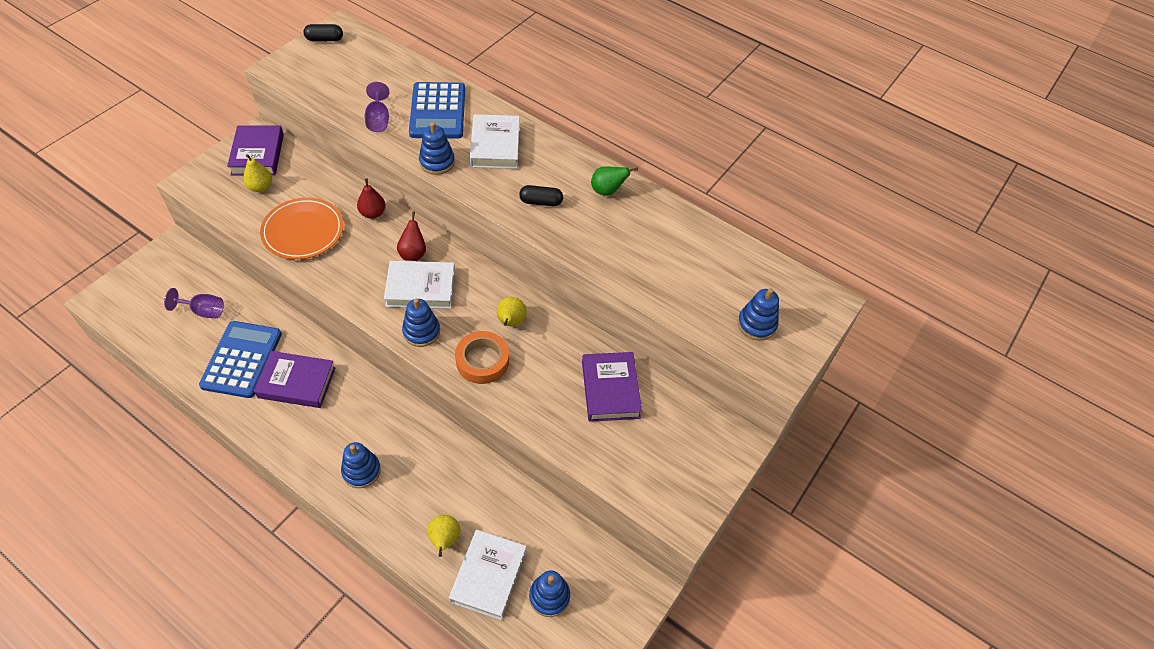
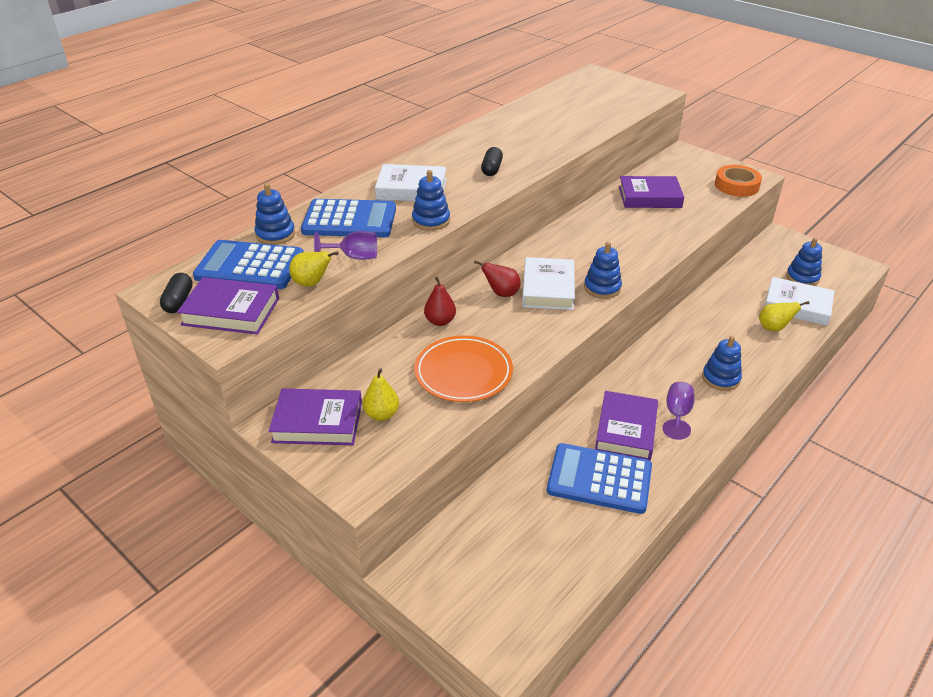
camera: 80 degrees left, 15 degrees down
(203, 311) = (527, 524): purple goblet -> purple goblet (677, 414)
(309, 65) = (231, 311): none -> purple book
(368, 65) = (250, 266): none -> blue calculator
(482, 361) = (631, 255): orange tape -> orange tape (736, 185)
(511, 322) = (586, 239): yellow pear -> yellow pear (312, 283)
(607, 191) = (479, 140): green pear -> none
(756, 324) = (619, 97): blue stacking toy -> blue stacking toy (275, 234)

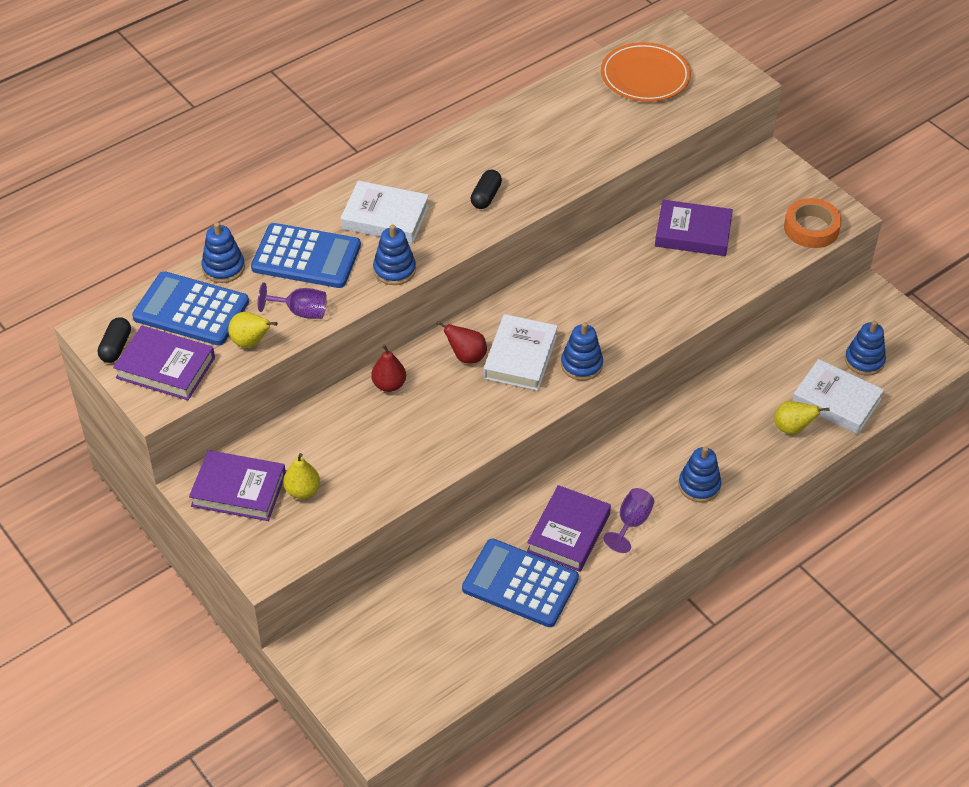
camera: 10 degrees right, 10 degrees up
(463, 372) = (396, 454): orange plate -> orange plate (645, 76)

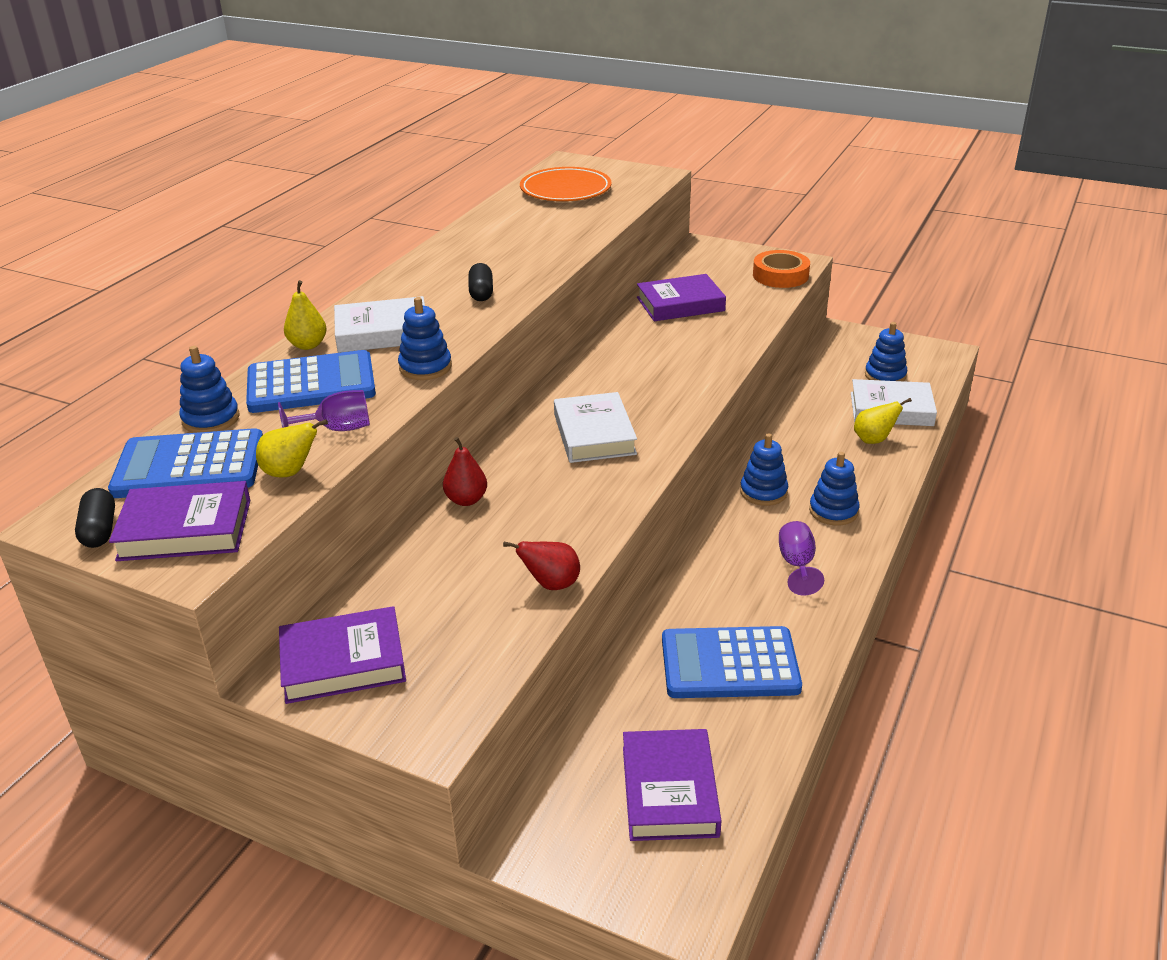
camera: 25 degrees left, 15 degrees down
(302, 491) = (430, 633): yellow pear -> yellow pear (308, 345)
(466, 356) = (535, 451): red pear -> red pear (551, 584)
(568, 532) = (741, 596): purple book -> purple book (669, 791)
(581, 365) = (663, 421): blue stacking toy -> blue stacking toy (763, 492)

